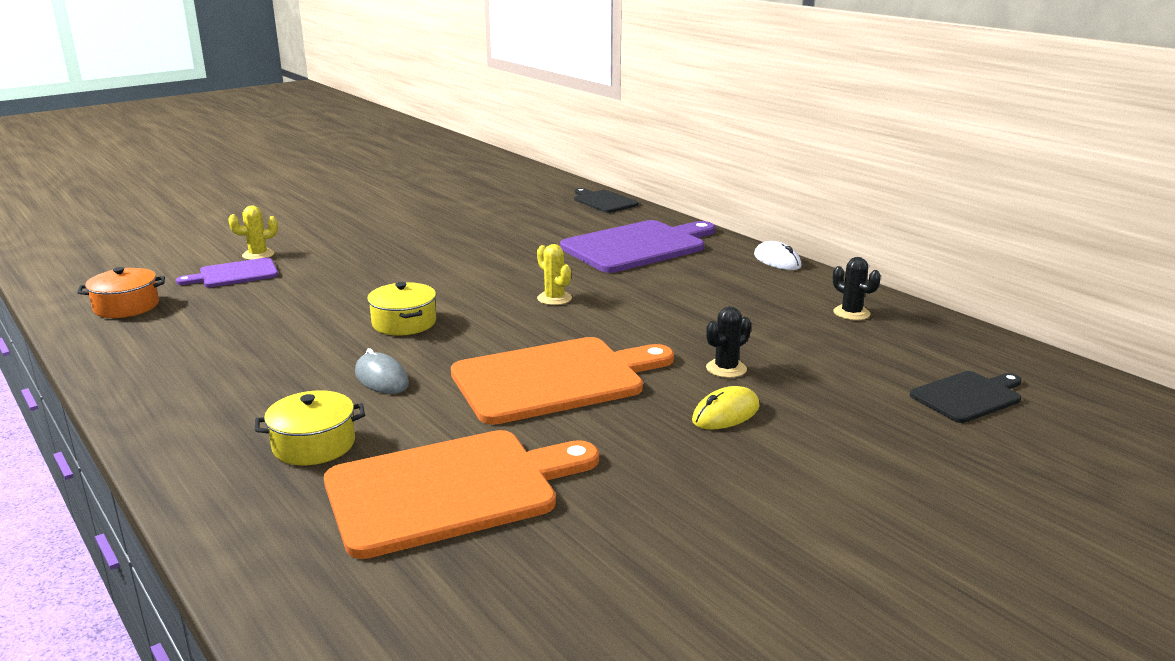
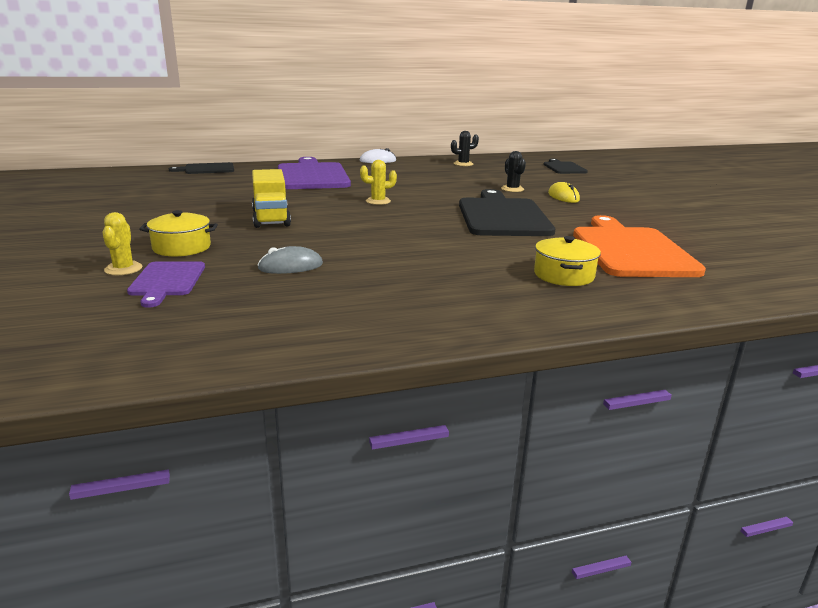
camera: 70 degrees left, 0 degrees up
(126, 306) = (188, 333): orange pot -> none
(381, 379) = (471, 251): grey mouse -> grey mouse (290, 266)
(404, 323) = (376, 237): yellow pot -> yellow pot (182, 247)
(436, 267) = (271, 218): none -> yellow truck
(555, 379) = (502, 216): orange cutting board -> black cutting board

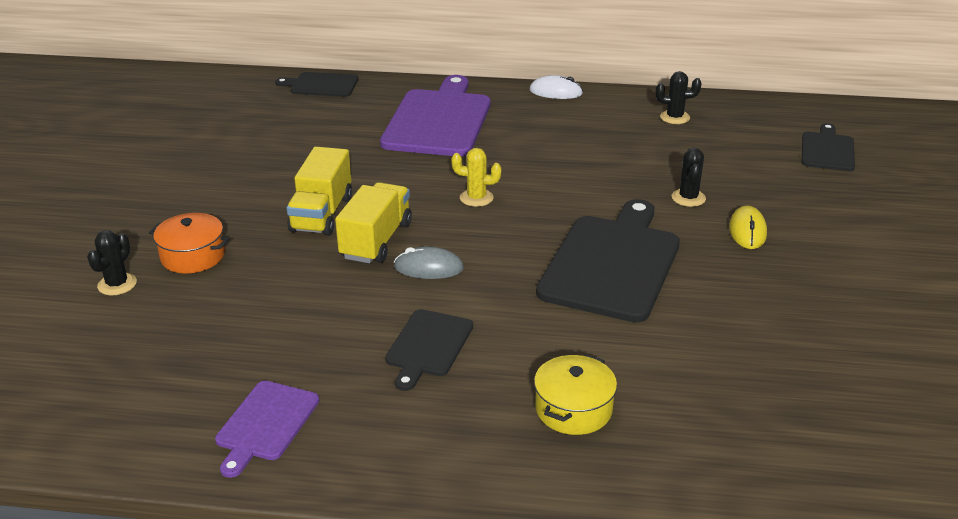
camera: 25 degrees right, 10 degrees up
(123, 269) = (117, 284): yellow cactus -> black cactus
(167, 281) = (144, 315): purple cutting board -> purple cutting board (265, 424)
(182, 247) = (193, 256): yellow pot -> orange pot
(290, 266) = (277, 317): grey mouse -> grey mouse (428, 268)
(328, 225) = (376, 241): none -> yellow truck
(426, 263) = (428, 346): none -> black cutting board
(630, 250) = (717, 378): orange cutting board -> none

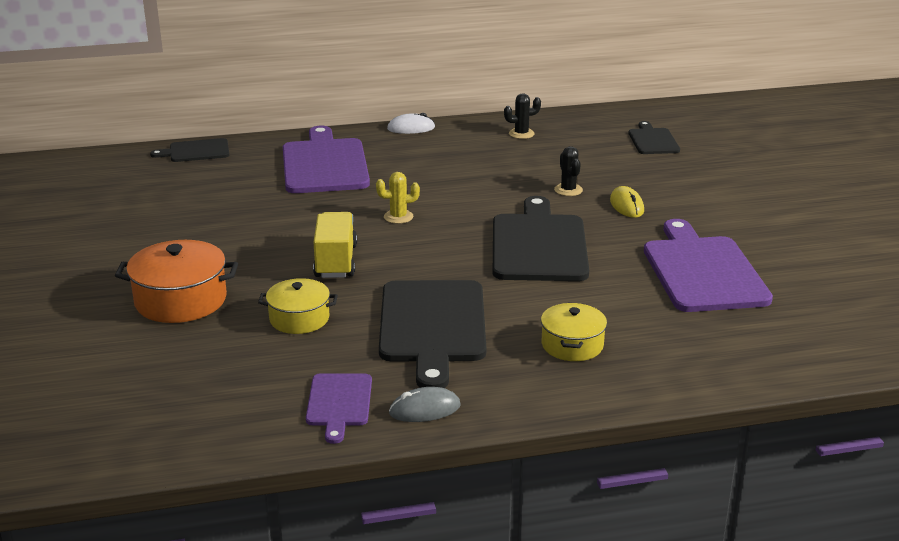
camera: 20 degrees left, 5 degrees down
(117, 284) = (127, 333): black cactus -> none
(193, 256) = (181, 300): orange pot -> orange pot, size x1.56
(294, 304) = (299, 319): none -> yellow pot
(322, 214) = (273, 250): yellow truck -> none
(428, 268) = (394, 273): grey mouse -> grey mouse (424, 409)
(428, 346) = (432, 326): black cutting board -> black cutting board, size x1.88
(795, 340) = (702, 271): none -> purple cutting board

